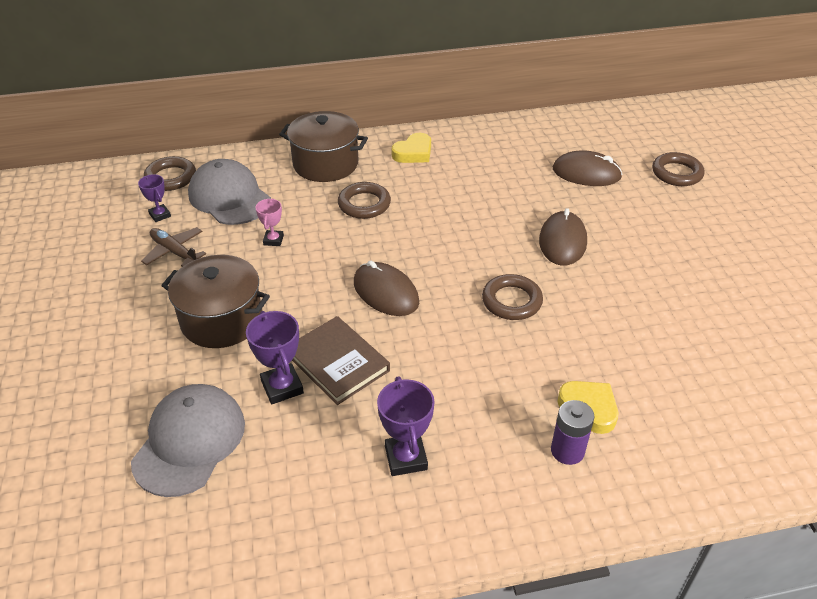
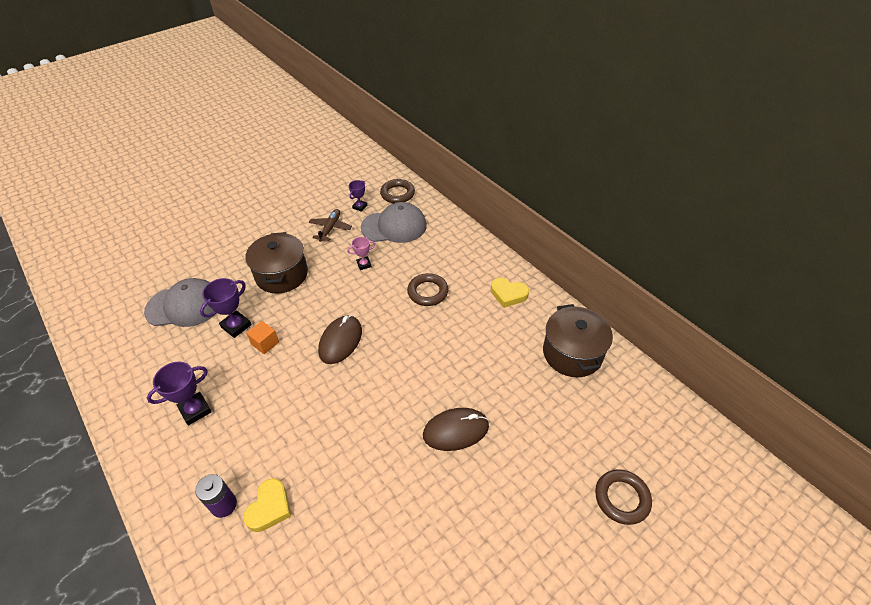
camera: 65 degrees right, 5 degrees up
(229, 197) = (394, 226): grey cap -> grey cap turned 60 degrees clockwise
(325, 164) = (460, 254): brown pot -> brown pot (572, 353)
(337, 362) = (265, 343): brown book -> orange cube
(511, 301) = (365, 418): brown ring -> none
(586, 173) = (565, 419): brown mouse -> none

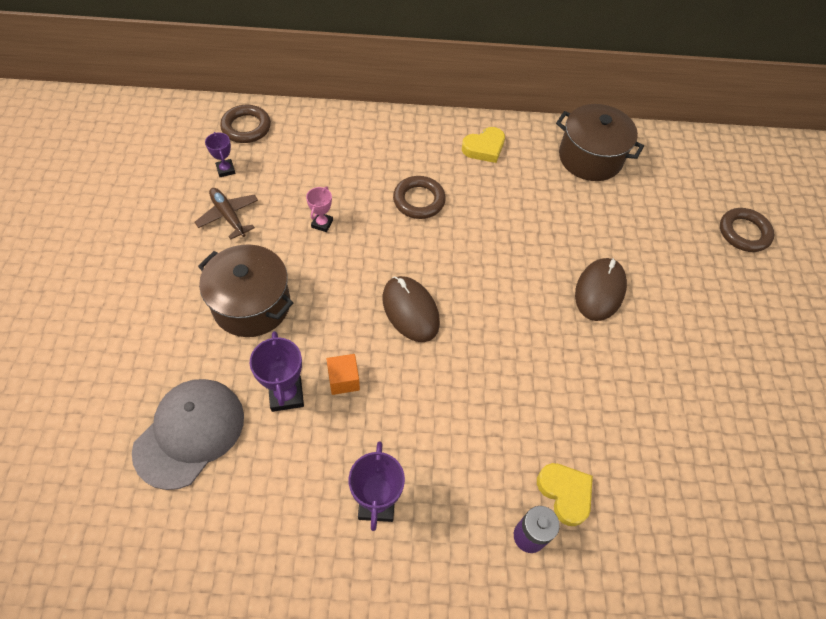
camera: 55 degrees left, 10 degrees up
(394, 226) = (294, 163): grey cap -> none

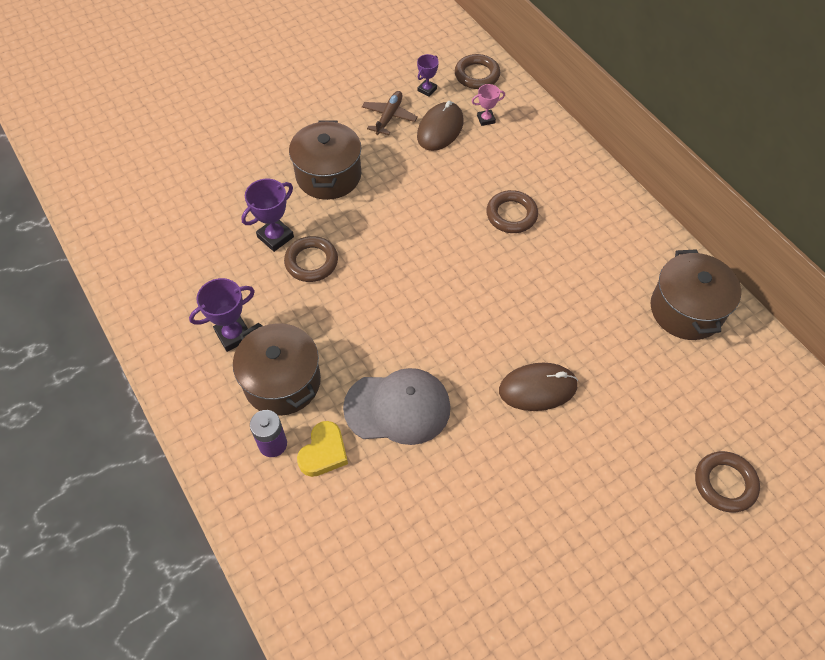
camera: 60 degrees right, 0 degrees up
(190, 433) = (211, 205): grey cap -> grey cap (398, 407)
(322, 224) = (431, 171): pink trophy -> pink trophy (486, 119)
(343, 380) = (311, 262): orange cube -> brown ring
(410, 310) = (402, 268): brown mouse -> brown mouse (440, 129)
(464, 487) = (282, 382): none -> brown pot
(484, 148) = (613, 227): yellow heart -> none

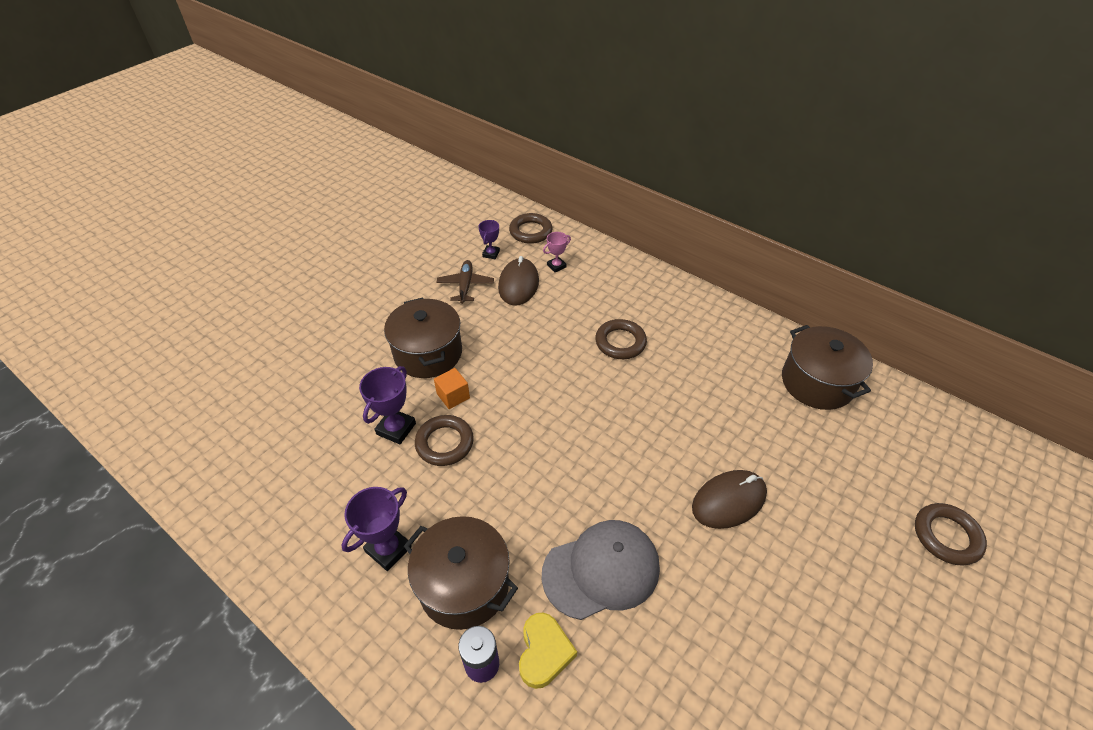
camera: 20 degrees left, 10 degrees down
(335, 222) = (453, 396): none -> orange cube

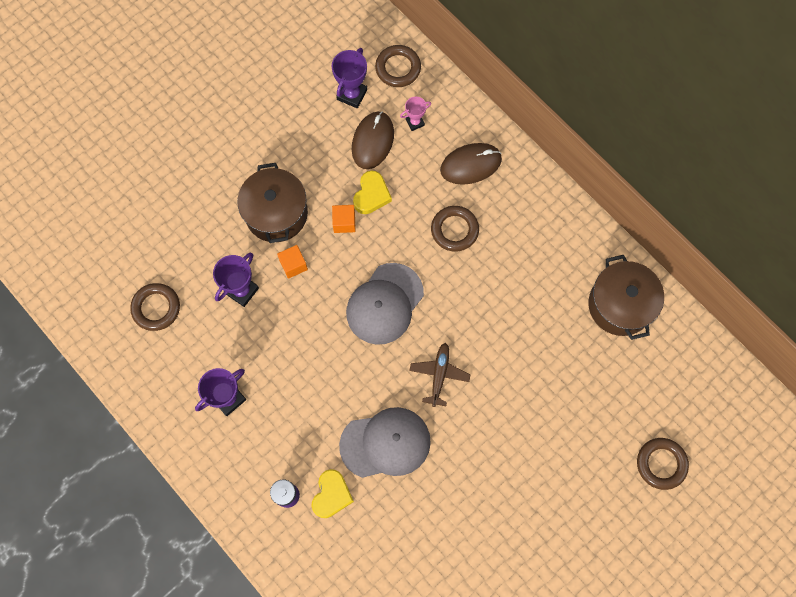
camera: 10 degrees right, 25 degrees up
(444, 443) = (281, 312): brown ring -> brown ring (156, 308)
(464, 585) = (282, 436): brown pot -> none
(465, 285) = (321, 134): brown plane -> brown plane (439, 375)
(491, 254) = (352, 94): purple trophy -> purple trophy, size x1.63
(502, 351) = (344, 222): none -> orange cube
(526, 325) = (371, 195): none -> yellow heart
(563, 418) = (384, 304): none -> grey cap
(728, 500) = (500, 404): brown mouse -> brown mouse (470, 165)

